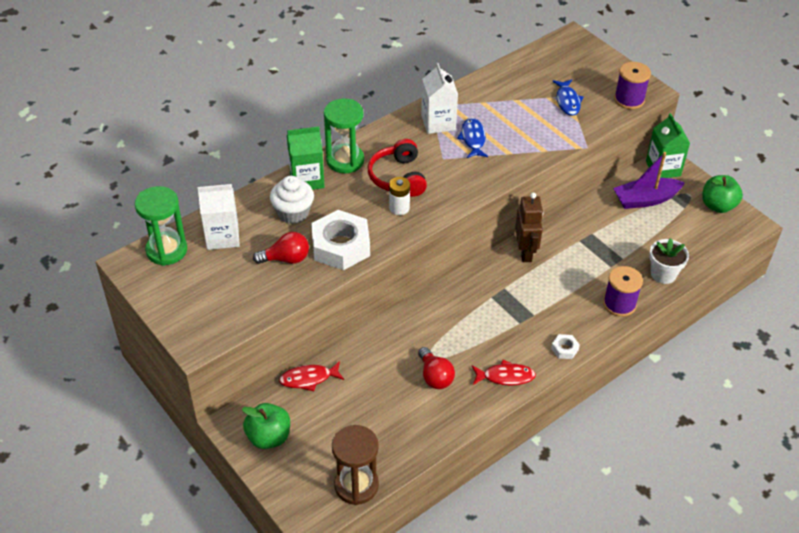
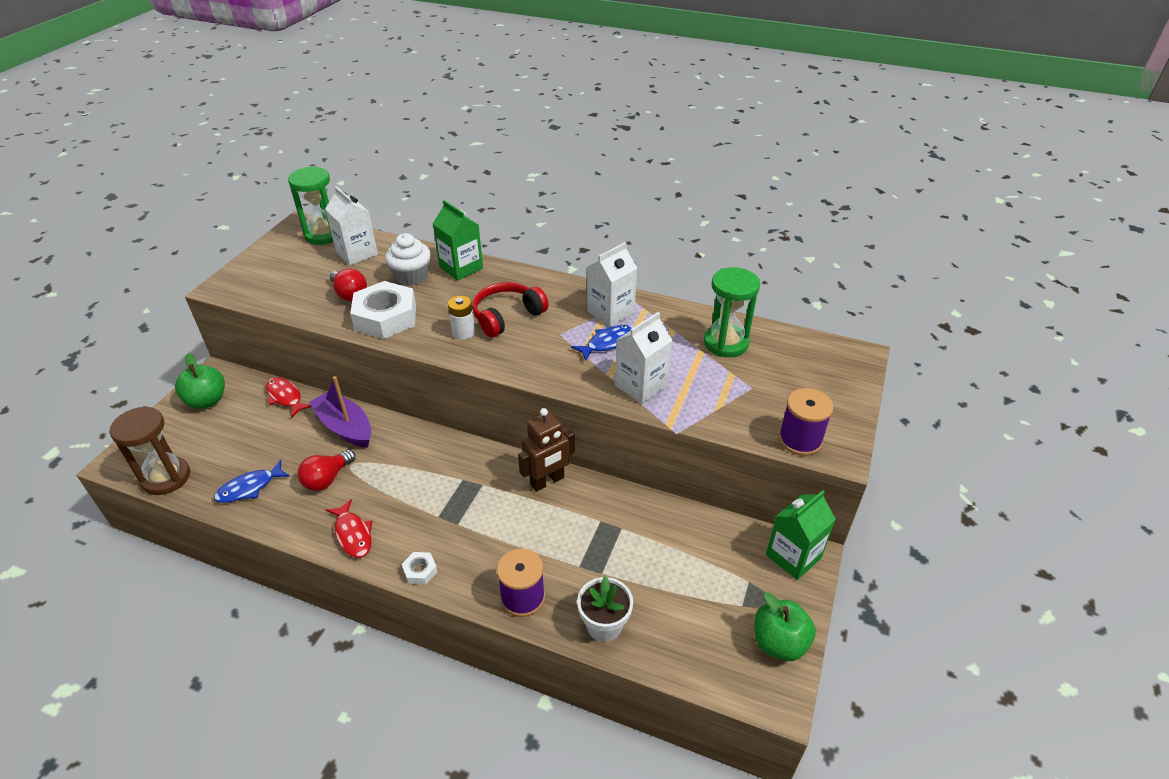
camera: 60 degrees right, 5 degrees down
(345, 161) = (504, 278): green hourglass -> green hourglass (726, 343)
(531, 143) = (641, 386): none -> white carton
(567, 101) = (740, 389): blue fish -> blue fish (249, 488)
(645, 199) = (721, 558): purple boat -> purple boat (345, 427)

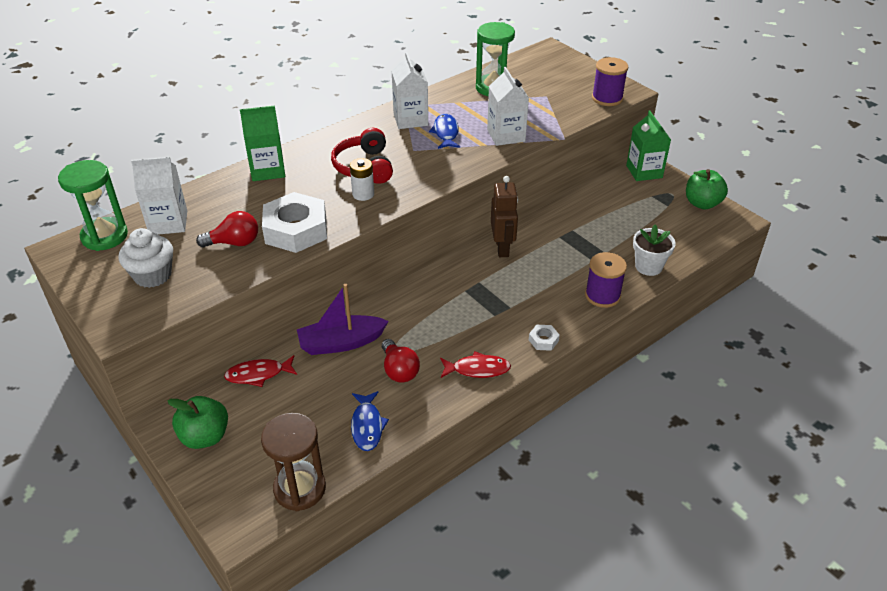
camera: 60 degrees left, 0 degrees up
(411, 276) = (248, 200): white cupcake -> white cupcake (153, 275)

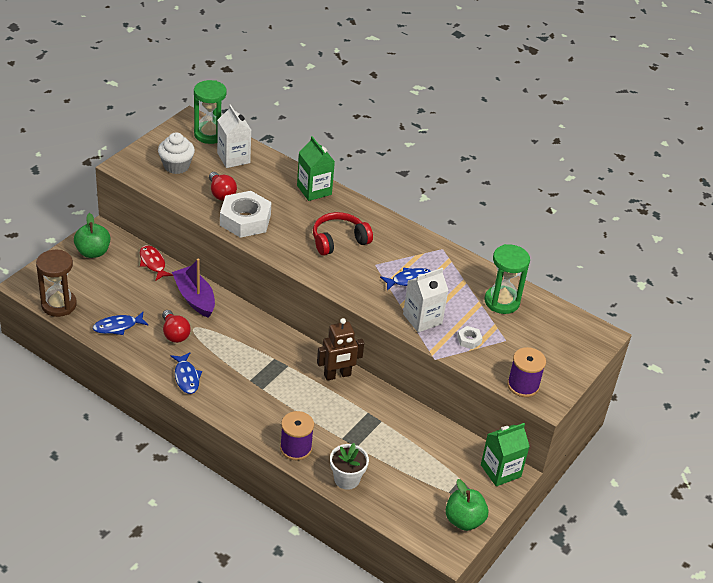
camera: 70 degrees right, 0 degrees up
(363, 194) = (301, 246): white battery -> none
(399, 370) = (174, 334): red light bulb -> red light bulb turned 75 degrees counterclockwise
(410, 119) = (421, 255): white carton -> none
(477, 369) = (186, 377): red fish -> blue fish
(543, 340) = (229, 413): white nut -> white nut (469, 340)

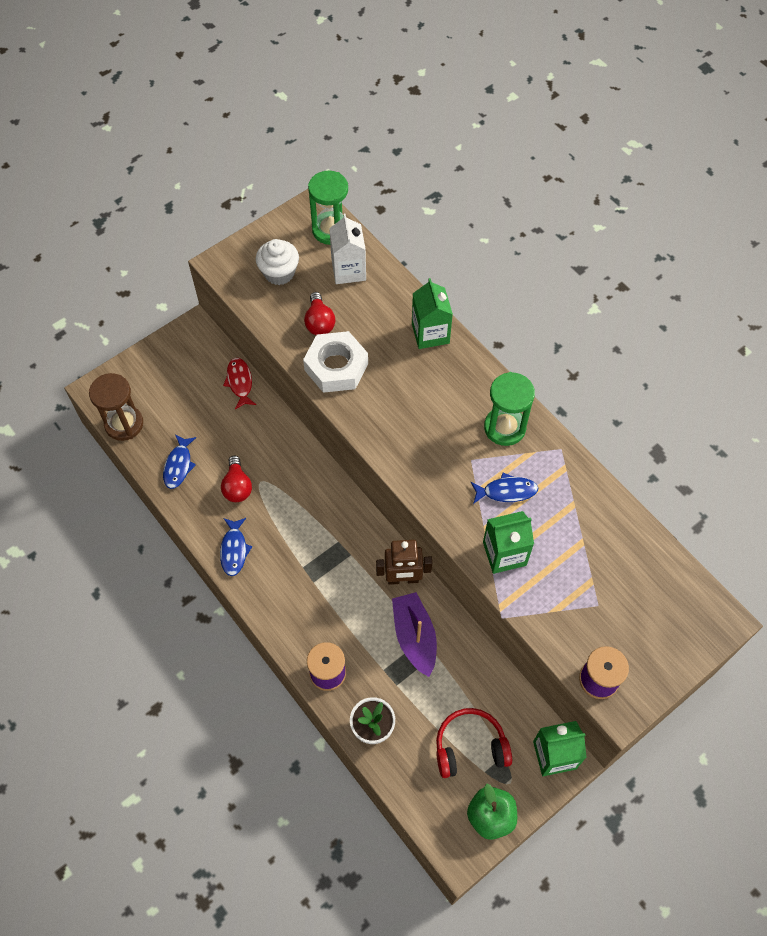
camera: 20 degrees right, 20 degrees up
(93, 252) = (179, 356): green apple -> none
(118, 326) = (178, 465): blue fish -> blue fish turned 75 degrees counterclockwise
(194, 298) = (272, 440): purple boat -> purple boat (414, 637)
(339, 240) = (438, 416): red headphones -> red headphones (470, 747)
(422, 319) = (504, 553): white carton -> green carton
(469, 340) = (552, 596): white nut -> none
(502, 302) = (611, 544): green hourglass -> green hourglass (504, 427)

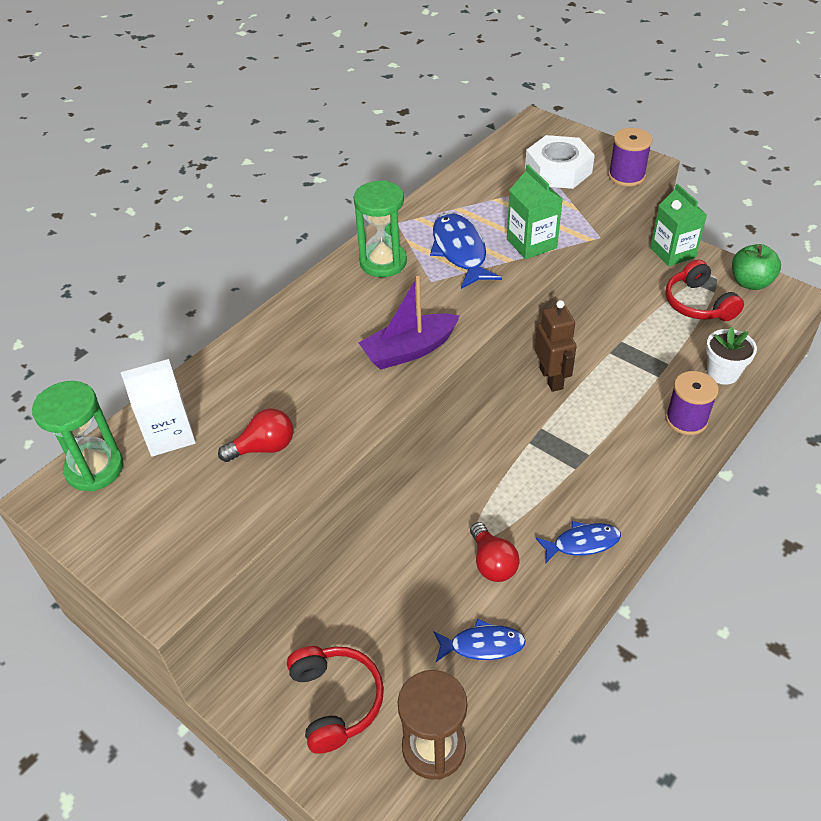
camera: 100 degrees left, 15 degrees down
(171, 378) = (336, 701): none -> red headphones
(237, 486) = (492, 563): red light bulb -> red light bulb turned 90 degrees clockwise
(240, 382) = (327, 603): red fish -> none
(279, 273) = (178, 513): white cupcake -> none
(336, 367) = (333, 416): white nut -> white nut (558, 170)
(414, 637) = (611, 359): purple boat -> purple boat (409, 350)
(430, 333) = (265, 338): green carton -> none
(506, 491) = (460, 251): blue fish -> blue fish, size x1.57

